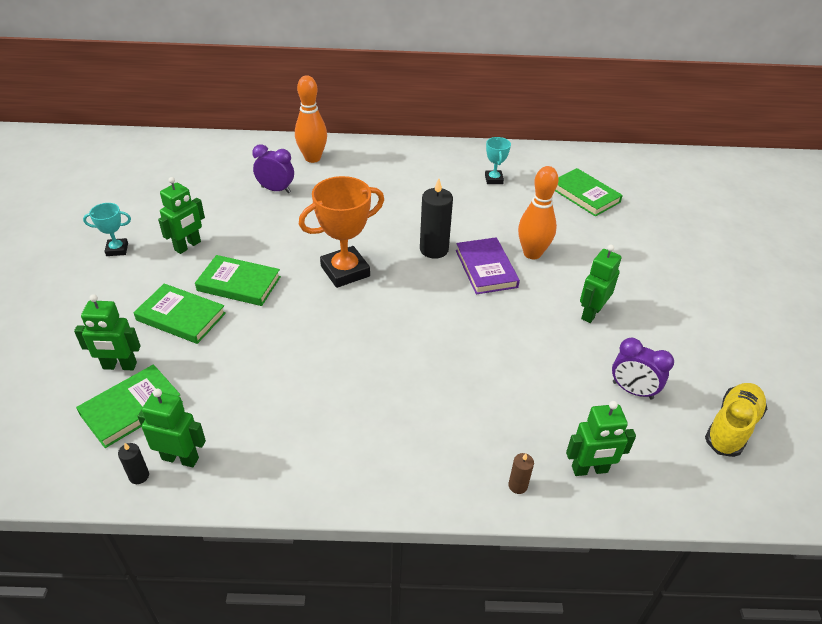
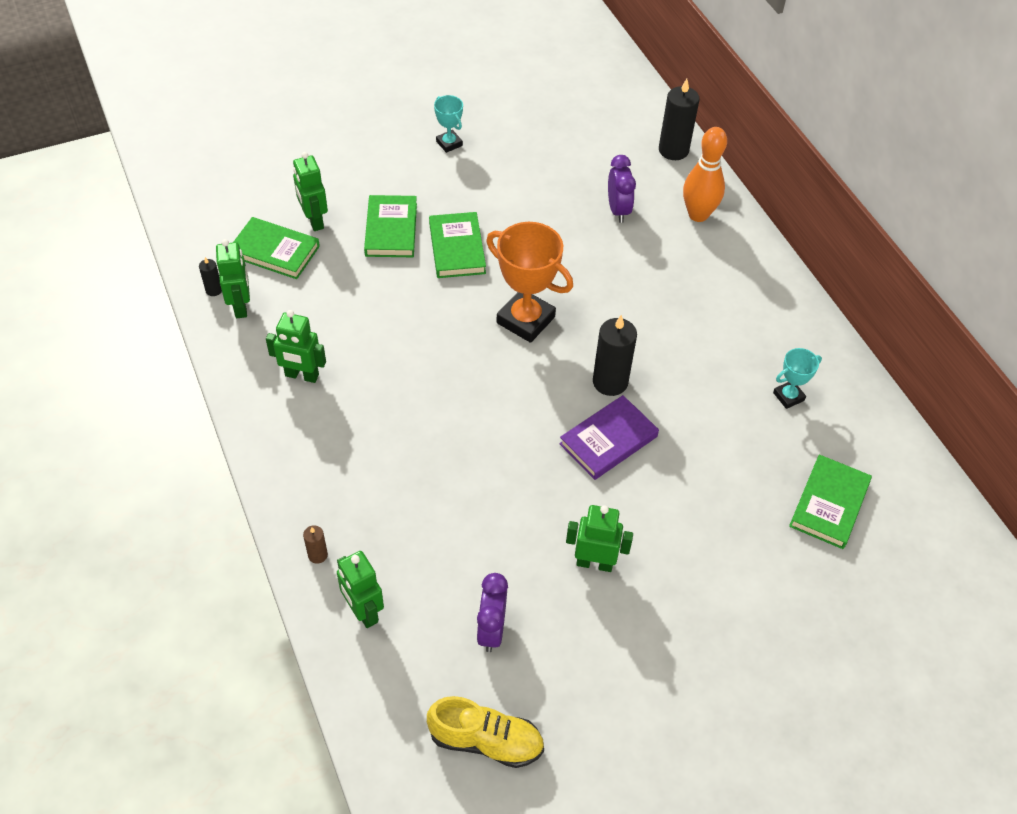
camera: 65 degrees right, 10 degrees up
(188, 246) = (485, 187): green robot -> green robot (302, 375)
(243, 147) = (673, 150): none -> black candle
(532, 253) = (665, 477): orange bowling pin -> none

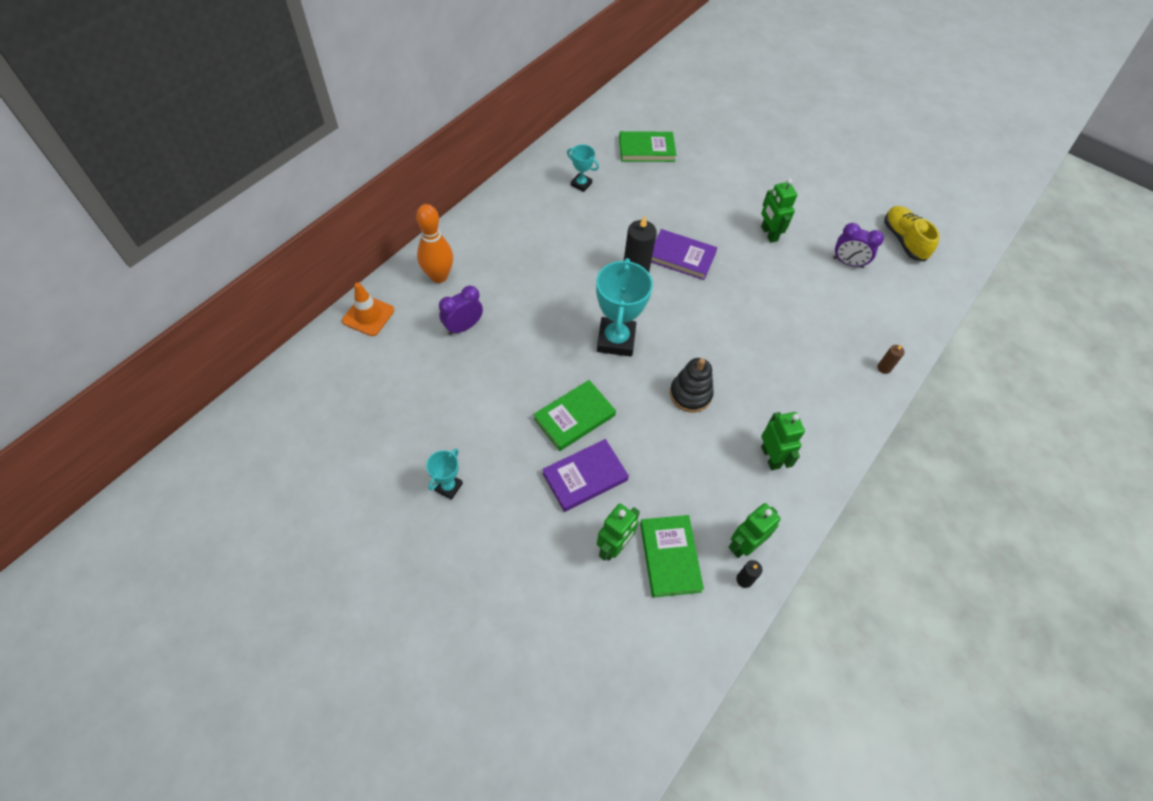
camera: 120 degrees left, 5 degrees up
(363, 611) = (893, 326): green robot -> none
(391, 229) = (585, 477): green book -> purple book
(417, 348) = (690, 394): none -> black stacking toy
(491, 630) = (848, 263): purple clock -> purple clock turned 45 degrees clockwise
(525, 320) = (616, 340): orange trophy -> turquoise trophy
(673, 150) = (368, 315): black candle -> orange traffic cone

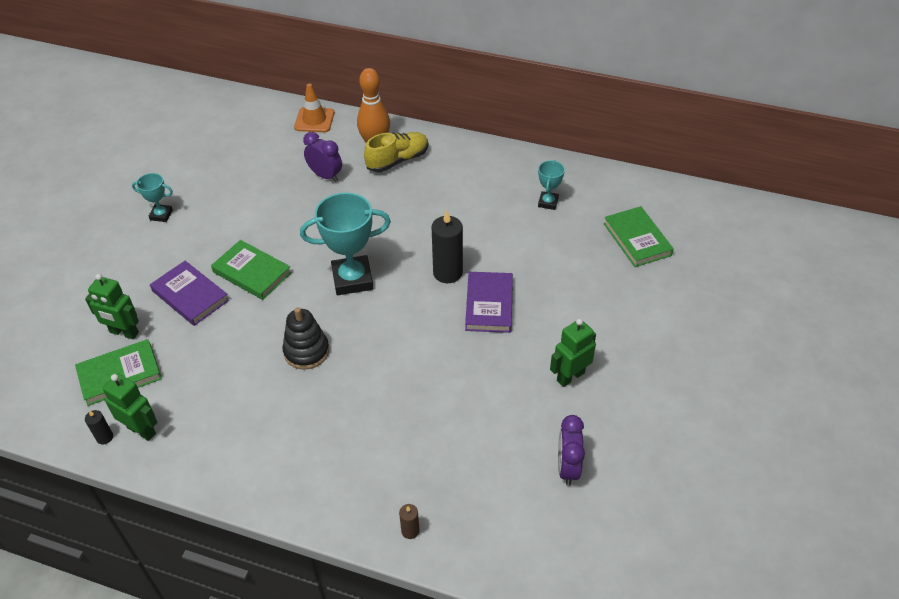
camera: 75 degrees right, 10 degrees down
(770, 457) = (249, 434): green robot -> none
(903, 240) = (646, 530): yellow shoe -> yellow shoe (397, 160)

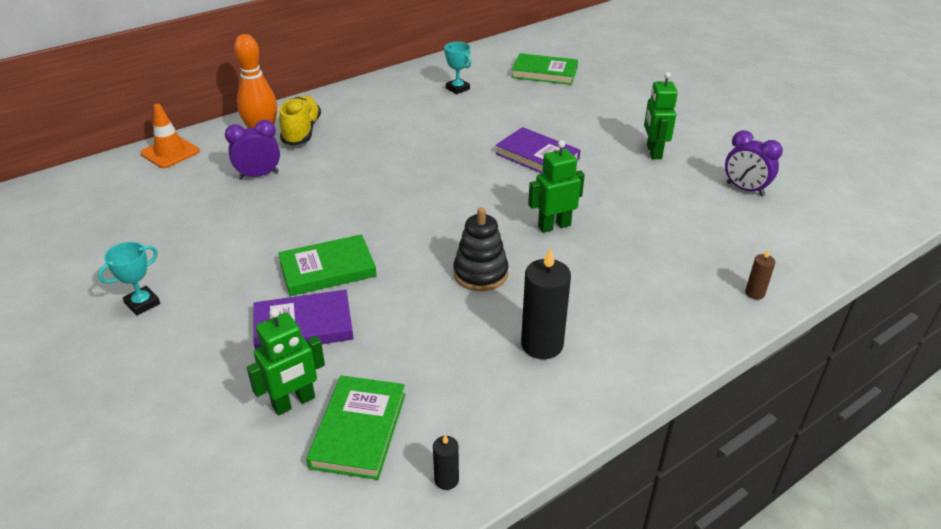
camera: 55 degrees left, 10 degrees down
(141, 430) = (467, 440): green robot -> green robot (554, 226)
(352, 279) = (419, 212): turquoise trophy -> none
(447, 273) = (476, 161): black candle -> black candle (542, 344)

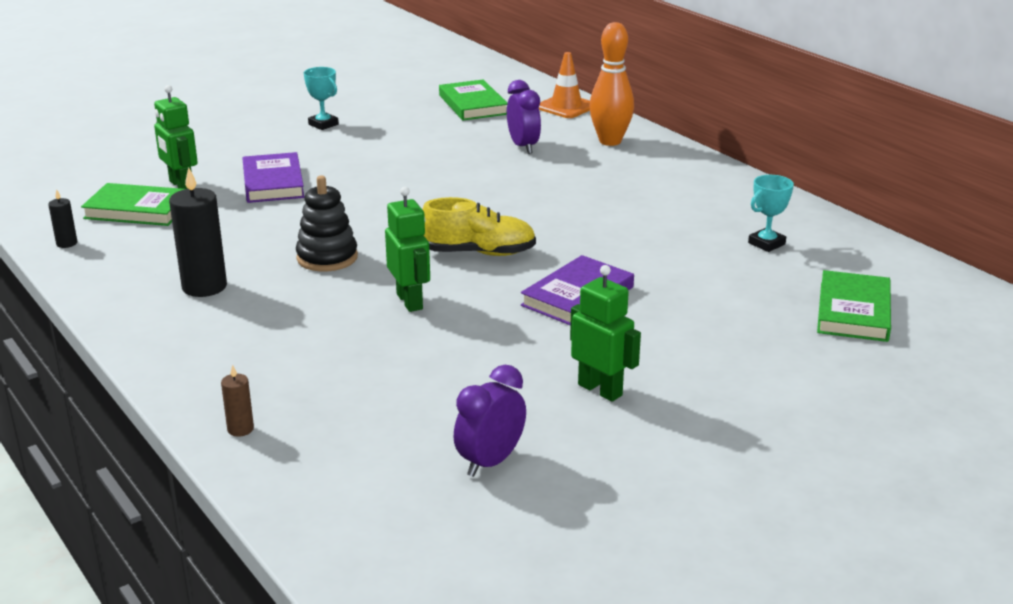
camera: 90 degrees right, 10 degrees down
(302, 131) = (620, 159): yellow shoe -> yellow shoe (479, 253)
(327, 269) = (353, 187): green book -> green book (473, 104)
(653, 152) = (600, 390): green robot -> green robot turned 45 degrees clockwise

